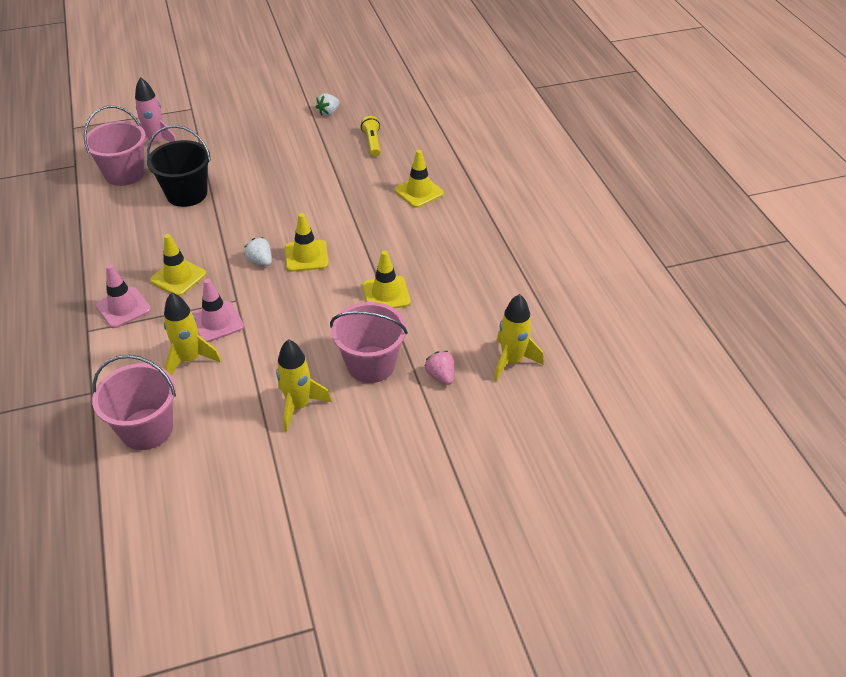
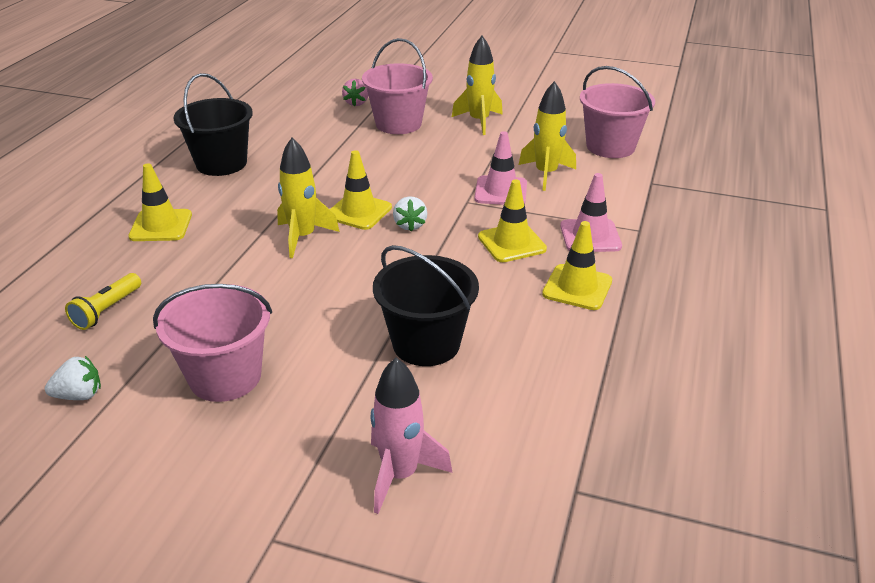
camera: 145 degrees left, 10 degrees down
(124, 173) = (496, 426): pink bucket -> pink bucket (225, 377)
(386, 294) = (326, 157): yellow traffic cone -> yellow traffic cone (577, 287)
(455, 252) = (221, 163): none -> black bucket
(512, 361) = (296, 94): yellow rocket -> yellow rocket (303, 237)

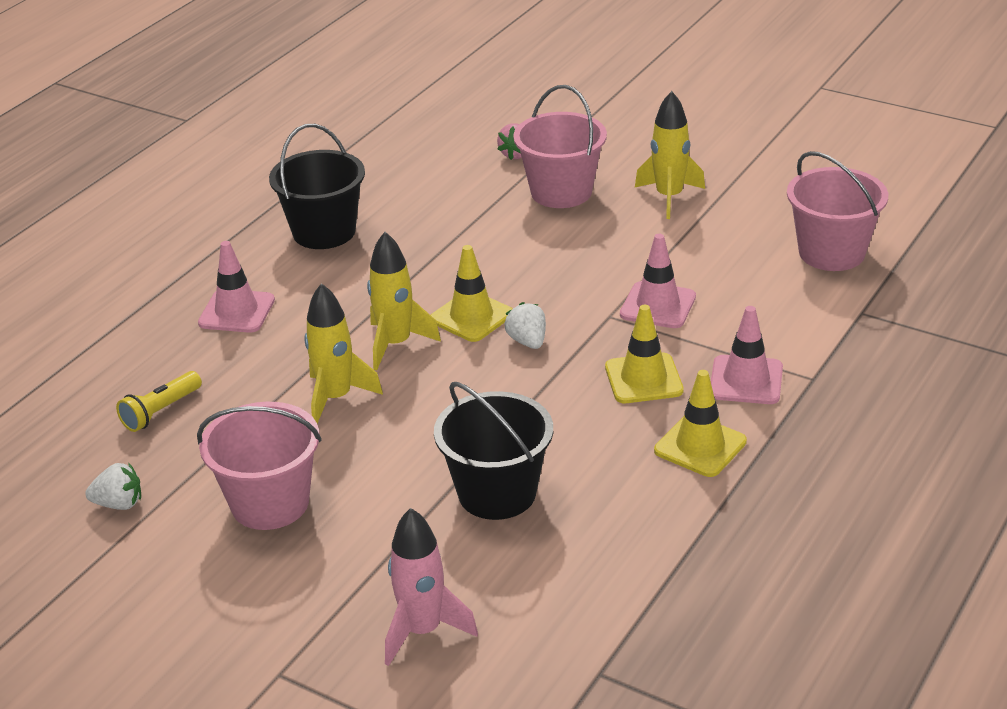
camera: 15 degrees right, 0 degrees up
(161, 226) = (237, 312): yellow traffic cone -> pink traffic cone
(410, 225) = (527, 341): white strawberry -> white strawberry turned 150 degrees clockwise
(546, 174) = (726, 286): yellow rocket -> yellow rocket (336, 398)

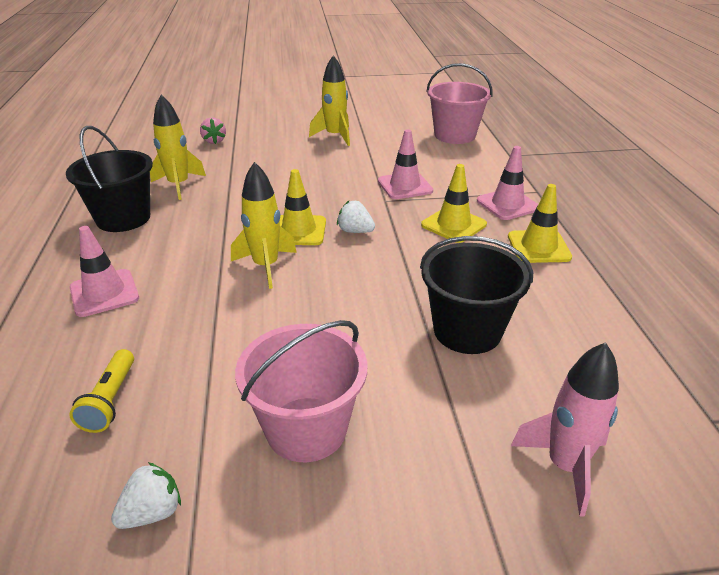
camera: 40 degrees left, 0 degrees up
(336, 398) = (264, 320): yellow rocket -> yellow rocket (179, 185)
(561, 192) = (267, 151): pink bucket -> none

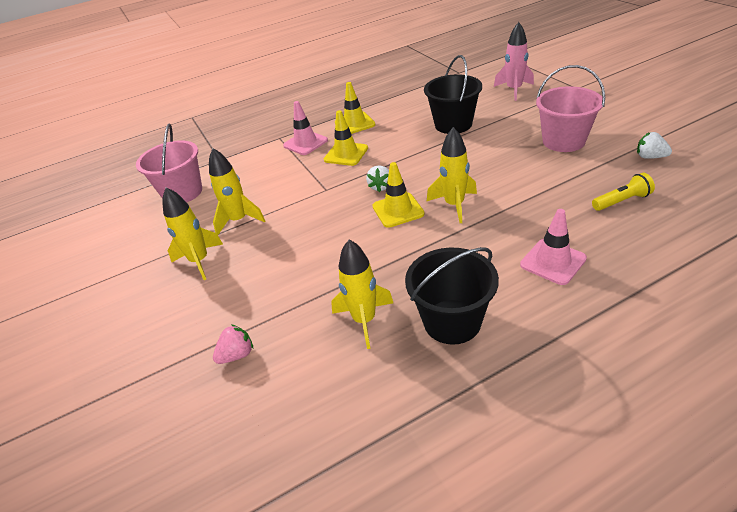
camera: 105 degrees left, 5 degrees up
(377, 154) = (239, 220): none -> yellow rocket
(405, 186) = (297, 188): pink traffic cone -> none

